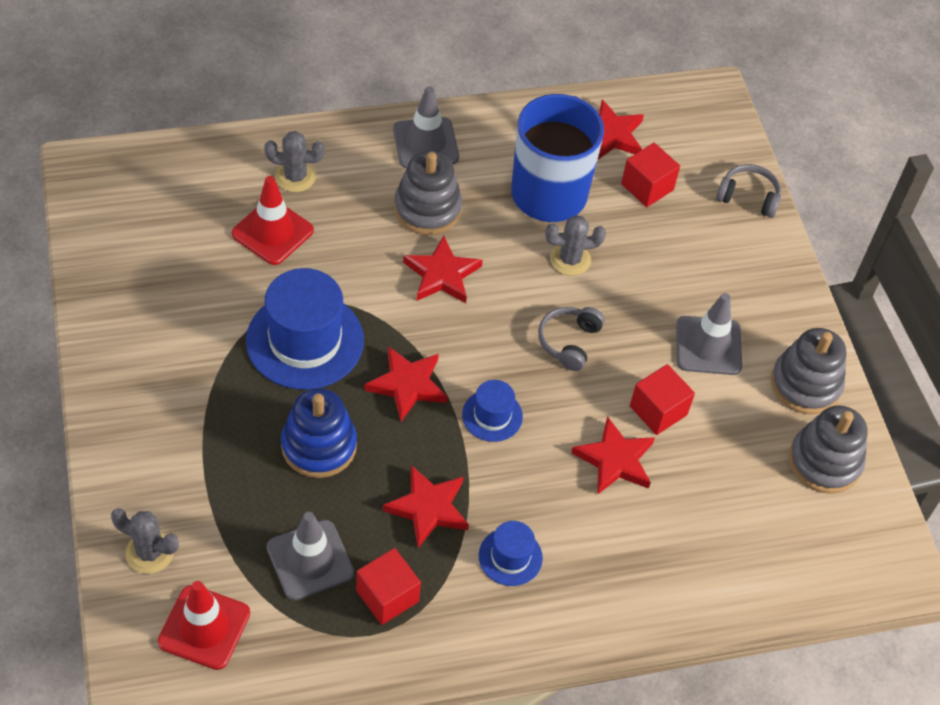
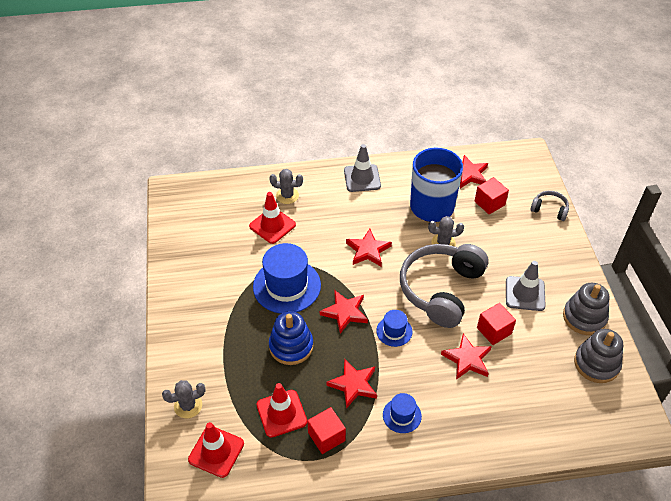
camera: 10 degrees right, 5 degrees down
(150, 552) = (188, 406): grey cactus -> grey cactus turned 45 degrees counterclockwise
(310, 560) = (281, 413): grey traffic cone -> red traffic cone
(427, 209) = (361, 214): grey stacking toy -> none
(569, 342) = (441, 290): grey headphones -> grey headphones, size x2.23

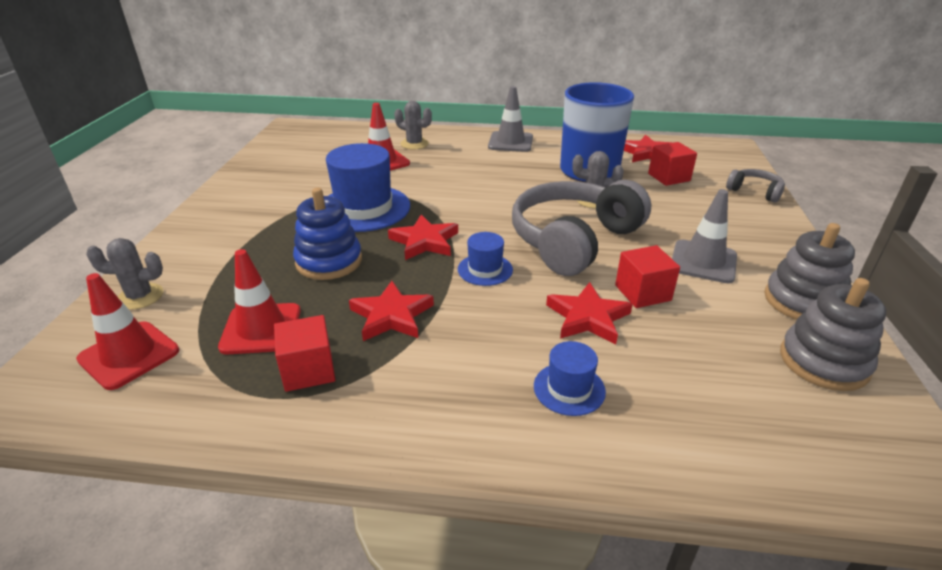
camera: 15 degrees right, 15 degrees down
(368, 250) = (487, 194): red star -> none
(402, 415) = (448, 367): blue hat -> blue hat (569, 389)

